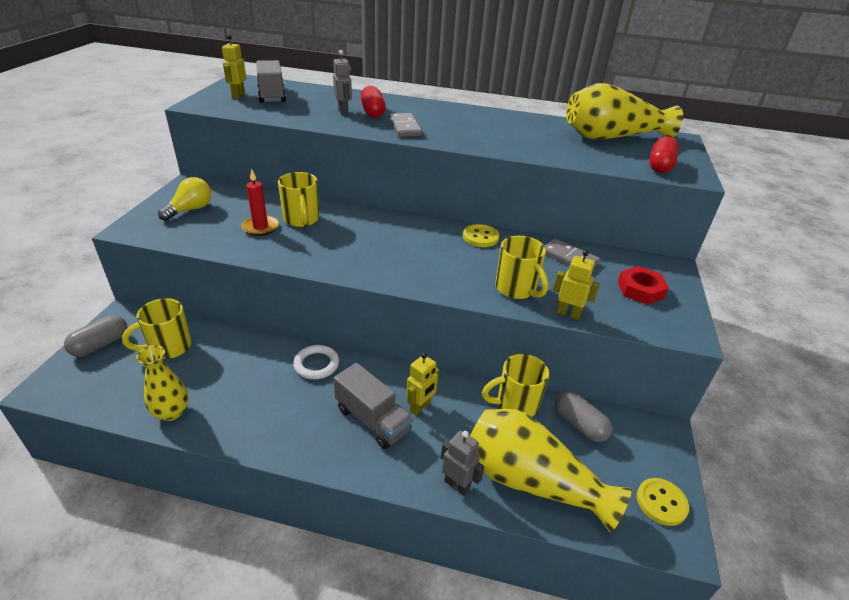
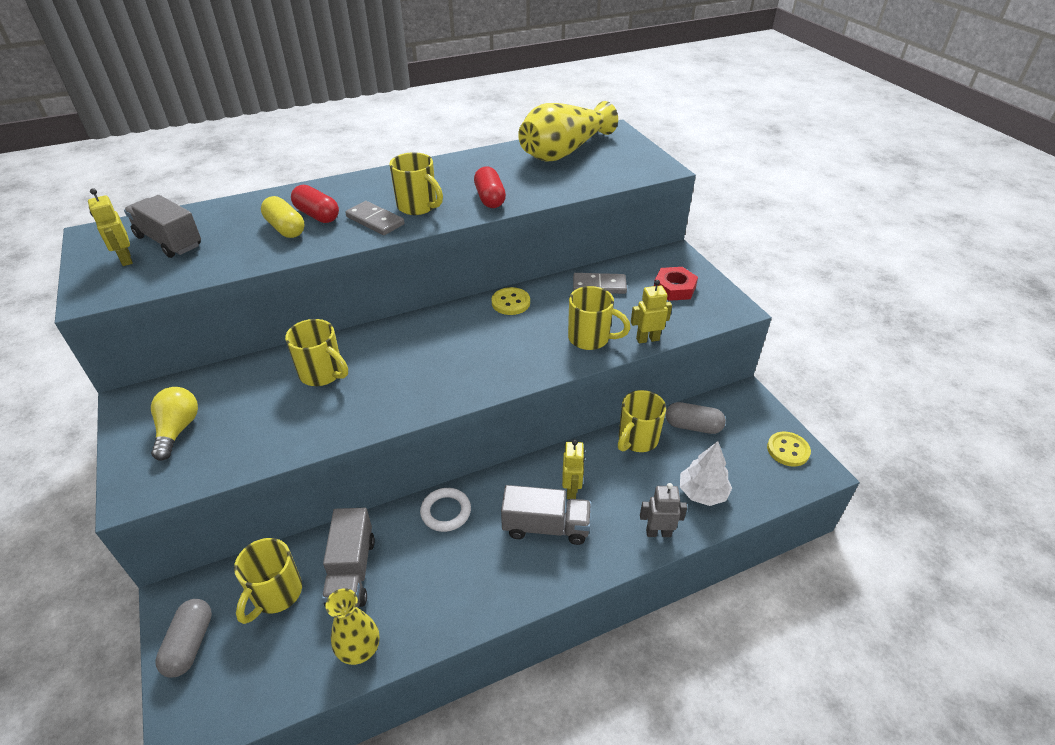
camera: 35 degrees left, 5 degrees up
(221, 363) = (352, 571): none -> grey truck
(260, 227) = (289, 406): red candle -> none
(343, 112) = (285, 228): grey robot -> yellow capsule
(445, 130) = (418, 207): none -> yellow mug
(531, 481) = (702, 493): yellow vase -> white tree
(660, 165) = (629, 167): red capsule -> red capsule (490, 198)

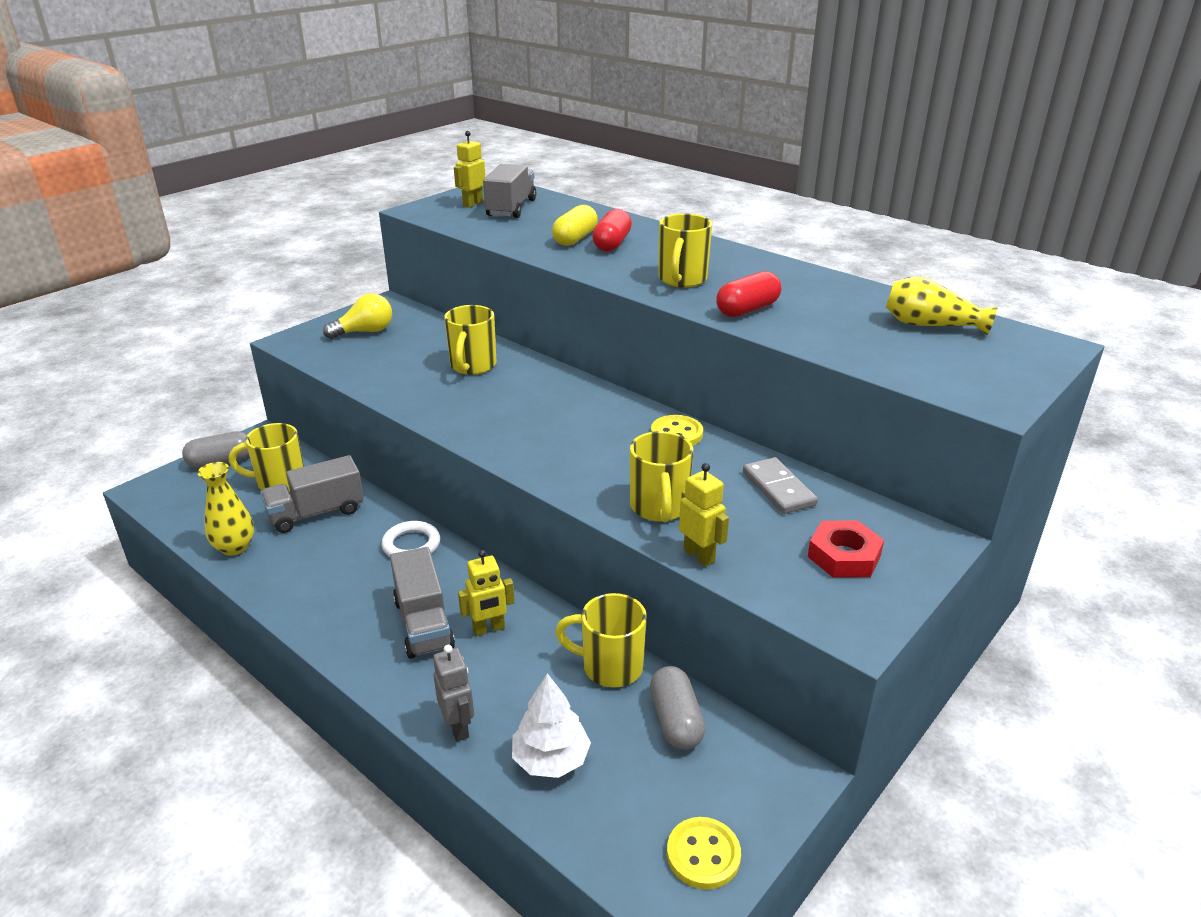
camera: 65 degrees right, 10 degrees down
(375, 221) = (631, 268): grey domino -> none
(564, 151) = (930, 325): yellow vase -> yellow vase, size x0.58

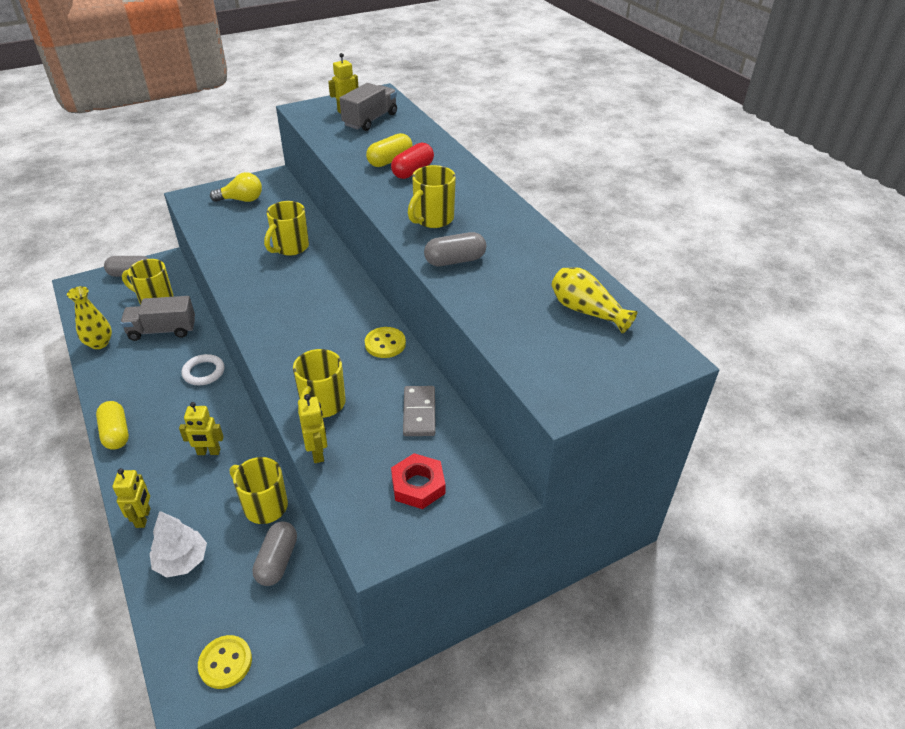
camera: 20 degrees right, 10 degrees up
(341, 642) = (116, 433): none -> yellow capsule
(423, 623) = (172, 435): grey truck -> none
(458, 727) = (143, 518): grey robot -> yellow robot
(747, 309) = (455, 260): red capsule -> grey capsule

